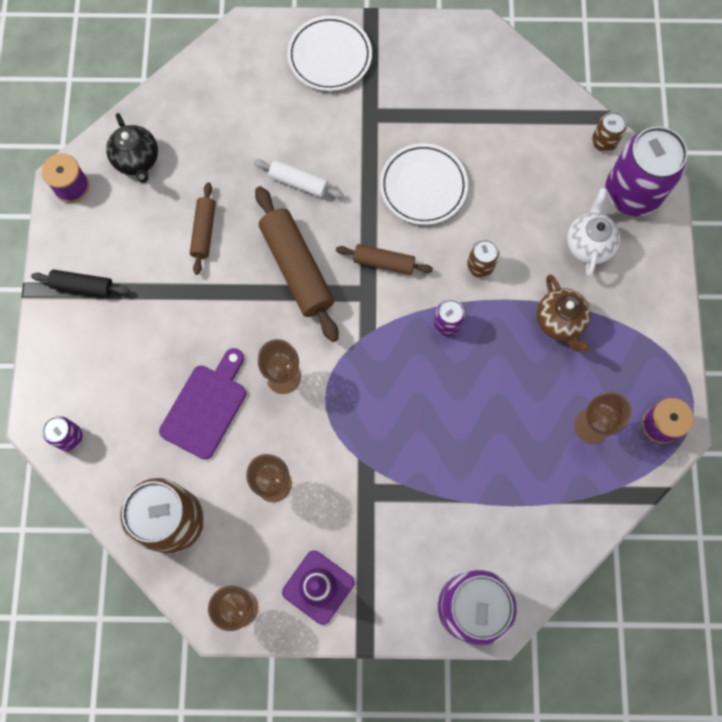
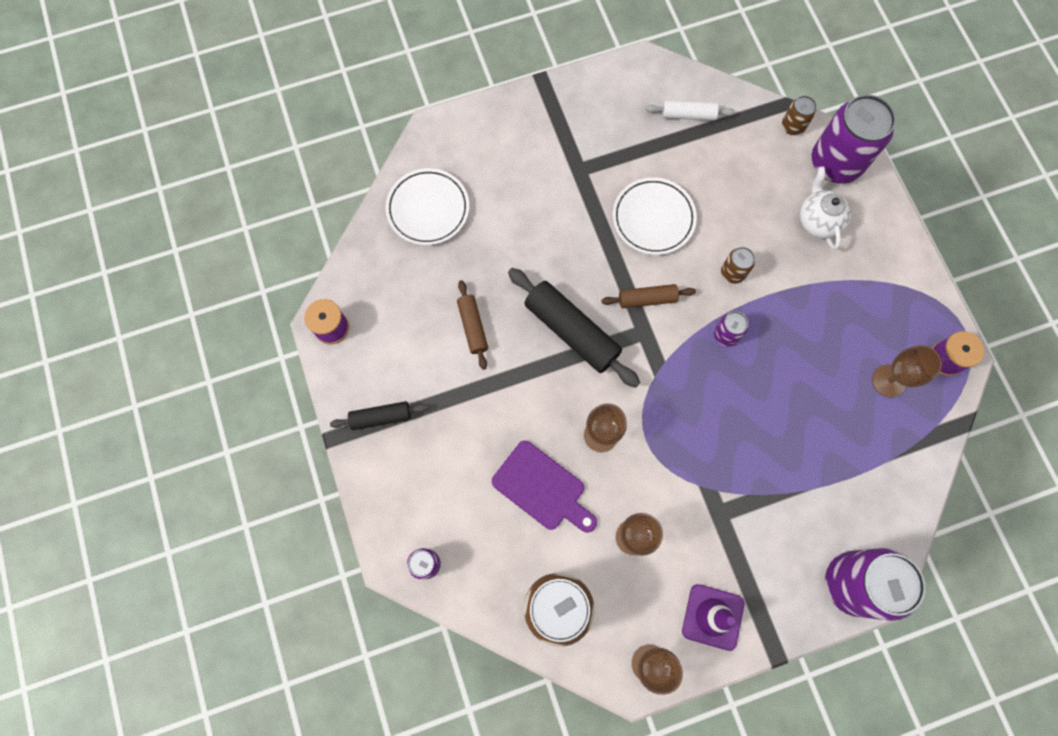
camera: 20 degrees left, 0 degrees up
(137, 160) = (383, 282): black teapot -> none
(206, 407) = (542, 488): purple cutting board -> purple cutting board turned 120 degrees clockwise
(296, 268) = (571, 331): brown rolling pin -> black rolling pin
(299, 182) = (540, 252): white rolling pin -> white rolling pin (688, 115)
(330, 57) = (521, 129): white plate -> white plate (428, 209)
(560, 322) = (822, 298): brown teapot -> none

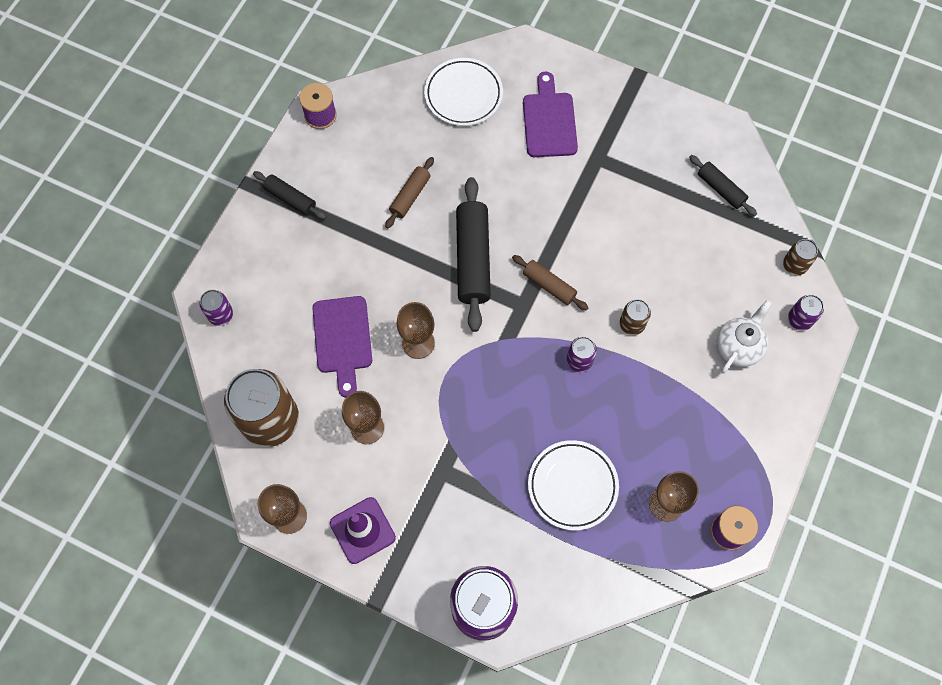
camera: 45 degrees right, 5 degrees down
(514, 172) = (549, 121): none -> purple cutting board
(653, 218) = (614, 236): white plate -> white plate (572, 486)
(688, 115) = (720, 189): white rolling pin -> black rolling pin
(835, 163) = (799, 319): purple can -> purple can, size x0.46

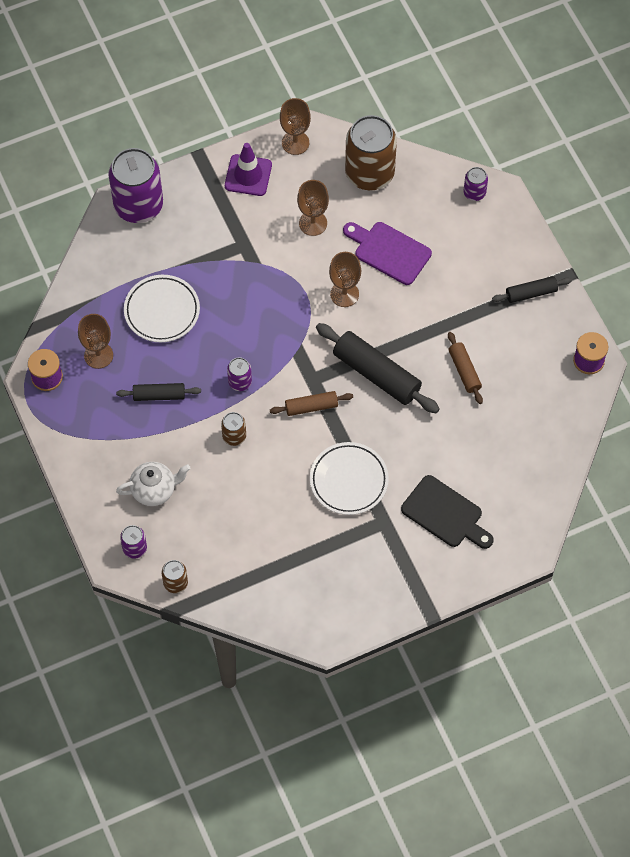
camera: 130 degrees right, 5 degrees down
(463, 95) = (522, 471): white plate -> white plate (349, 480)
(549, 121) = (445, 514): purple cutting board -> black cutting board
(720, 189) = (279, 586): black rolling pin -> black rolling pin (159, 395)
(738, 347) = (154, 490): white teapot -> white teapot turned 90 degrees counterclockwise

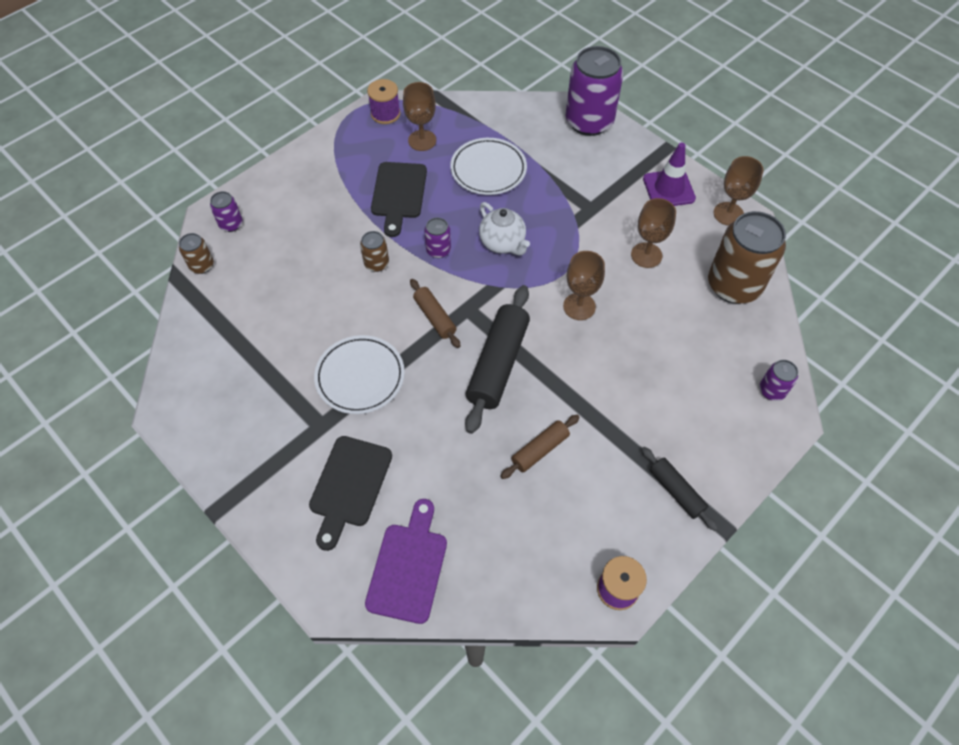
camera: 70 degrees right, 5 degrees down
(154, 490) = (297, 220): white teapot -> white teapot (503, 243)
(159, 395) = (398, 194): black rolling pin -> black cutting board
(389, 251) = (651, 331): purple cutting board -> purple cutting board (408, 567)

